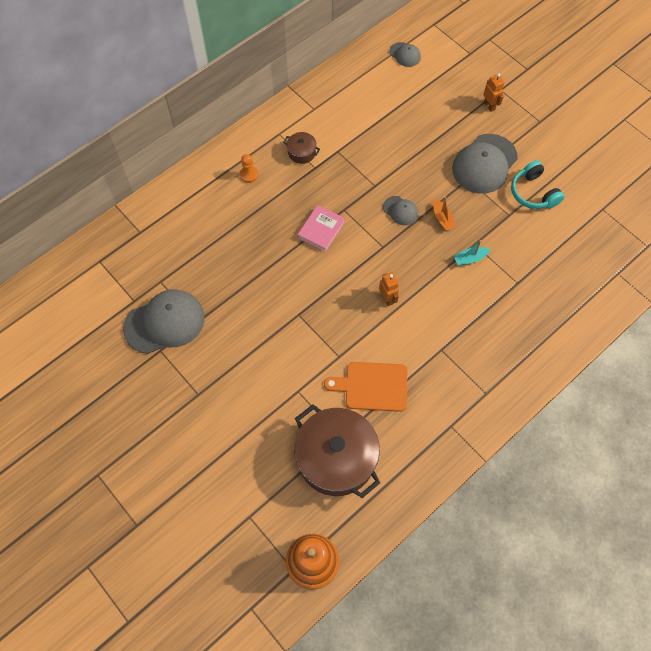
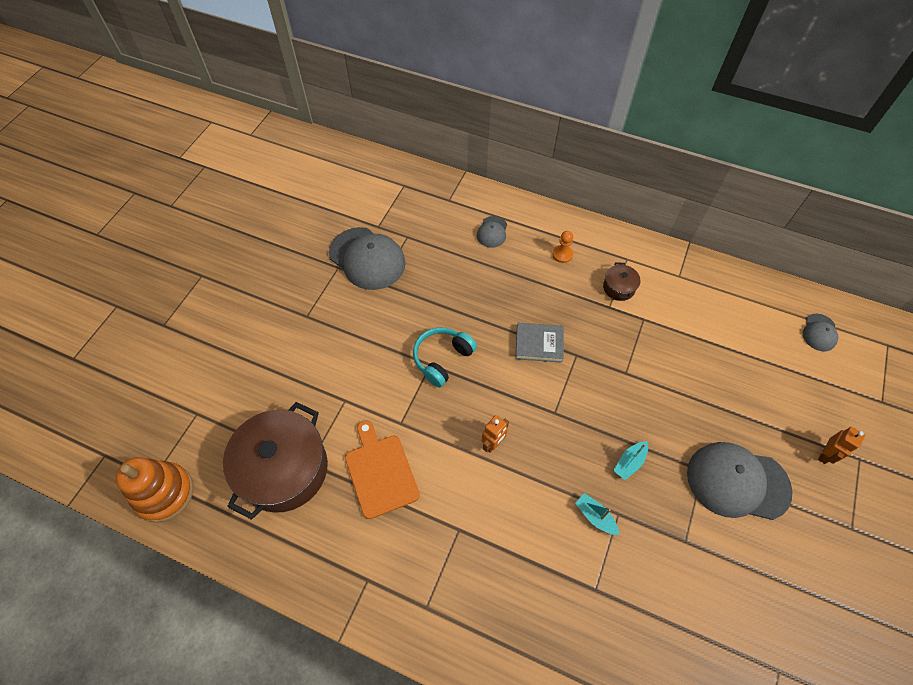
camera: 65 degrees right, 5 degrees down
(321, 230) = (539, 344): pink book -> grey book
(400, 210) = (611, 412): grey cap -> grey cap (492, 232)
(442, 218) = (629, 462): orange boat -> turquoise boat
(533, 193) = (738, 561): turquoise headphones -> turquoise headphones (442, 359)

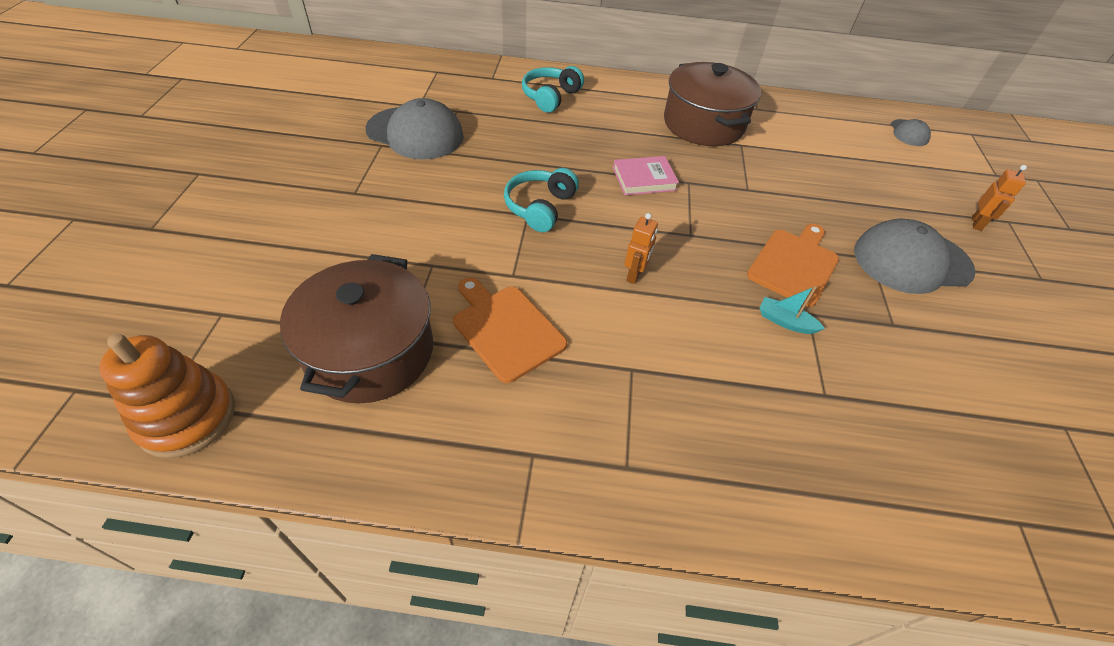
camera: 20 degrees left, 10 degrees down
(492, 232) = (550, 97): grey cap -> turquoise headphones
(539, 344) = (644, 179): grey book -> pink book
(562, 254) = (633, 106): orange pawn -> none
(619, 288) = (703, 124): brown pot -> brown pot, size x2.31
(629, 462) = (794, 264): turquoise boat -> orange cutting board

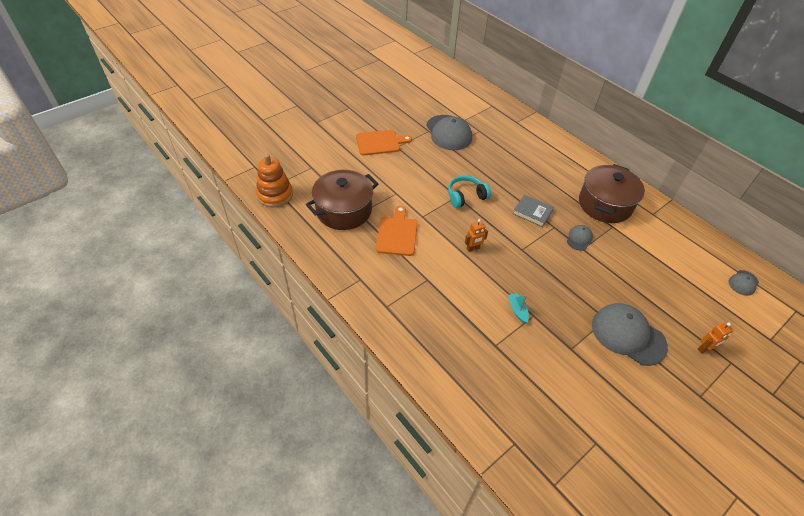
camera: 45 degrees right, 0 degrees up
(550, 97) = (535, 147): turquoise headphones -> none
(644, 179) = (532, 212): pink book -> grey book
(729, 179) = (579, 238): none -> grey cap
(794, 264) = (557, 294): orange cutting board -> orange cutting board (380, 142)

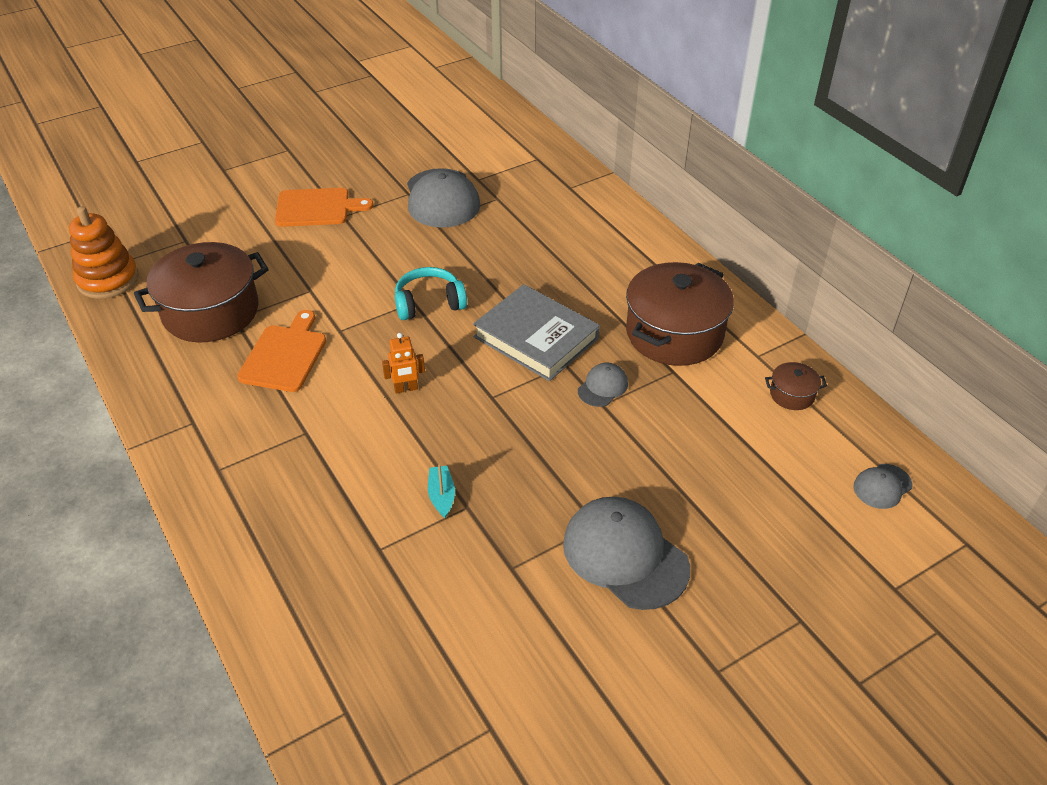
camera: 10 degrees right, 5 degrees down
(532, 212) = (536, 337): grey book -> grey book, size x1.70
(678, 235) = (792, 394): none -> brown pot
(704, 349) = (759, 592): orange robot -> none

